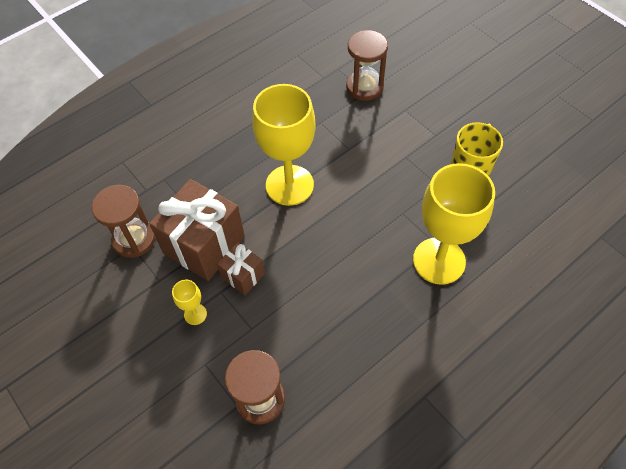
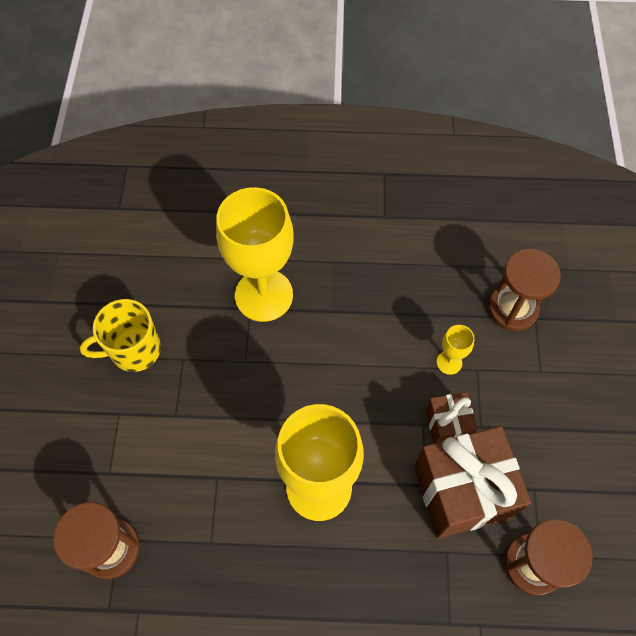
camera: 140 degrees left, 5 degrees up
(195, 314) = (519, 423): yellow goblet -> yellow goblet (449, 362)

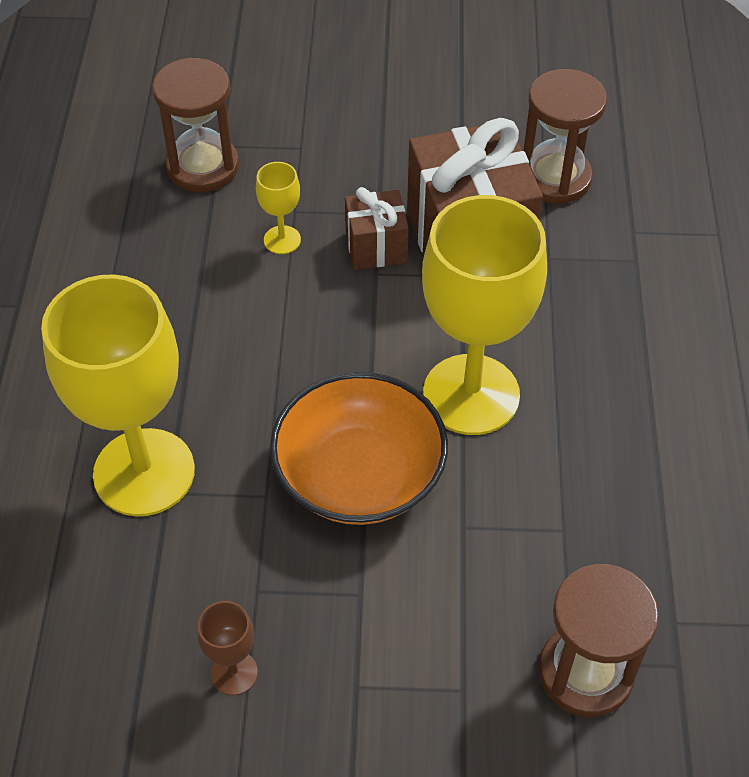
camera: 90 degrees left, 10 degrees down
(134, 350) = (234, 673): yellow mug -> brown goblet
(257, 415) = (359, 475): none -> orange bowl

